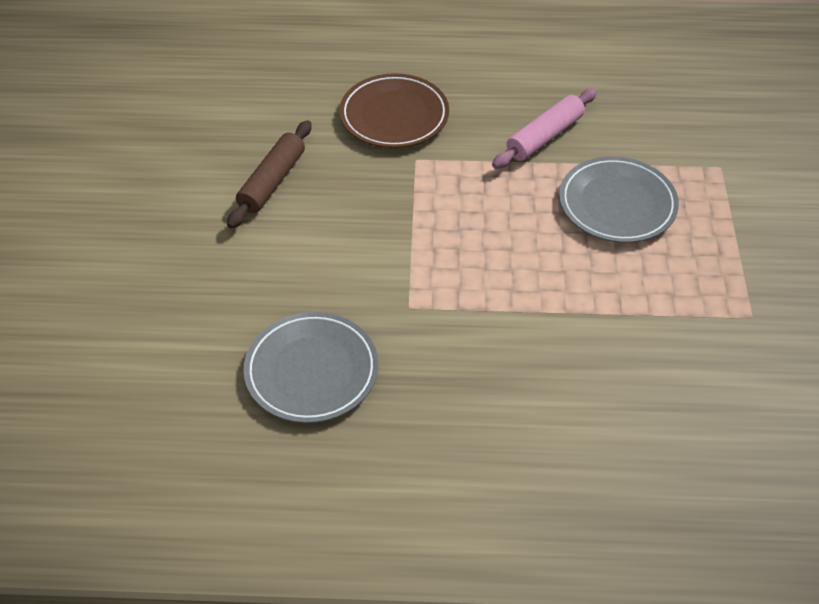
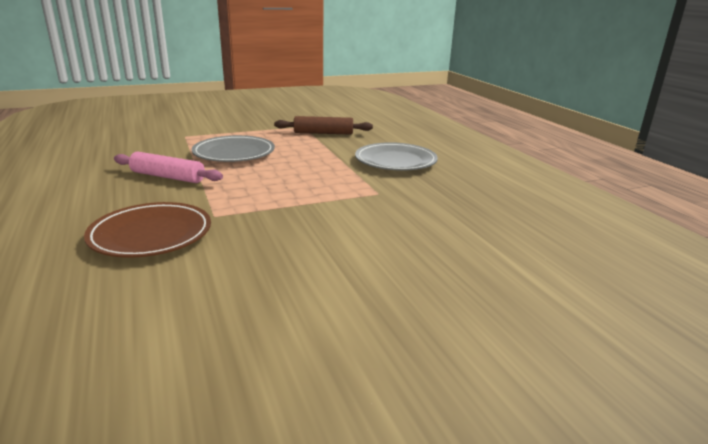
camera: 115 degrees left, 25 degrees down
(272, 182) = (284, 276): brown rolling pin -> brown rolling pin (323, 133)
(311, 371) = (468, 212): grey plate -> grey plate (395, 161)

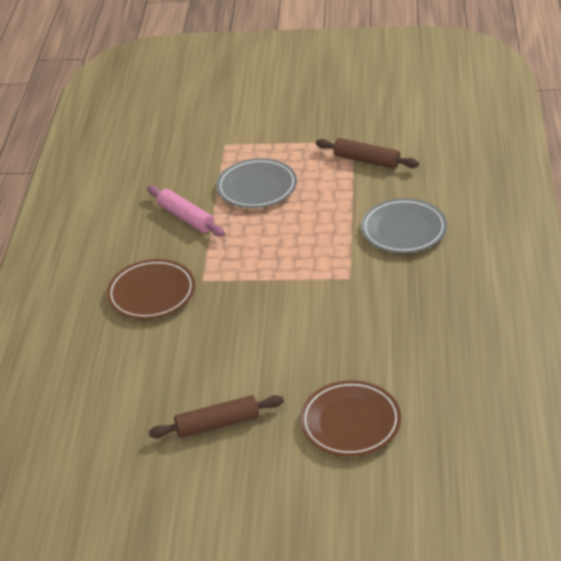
camera: 30 degrees right, 15 degrees up
(336, 356) = (218, 424): none -> brown rolling pin
(516, 309) = (350, 422): none -> brown plate

